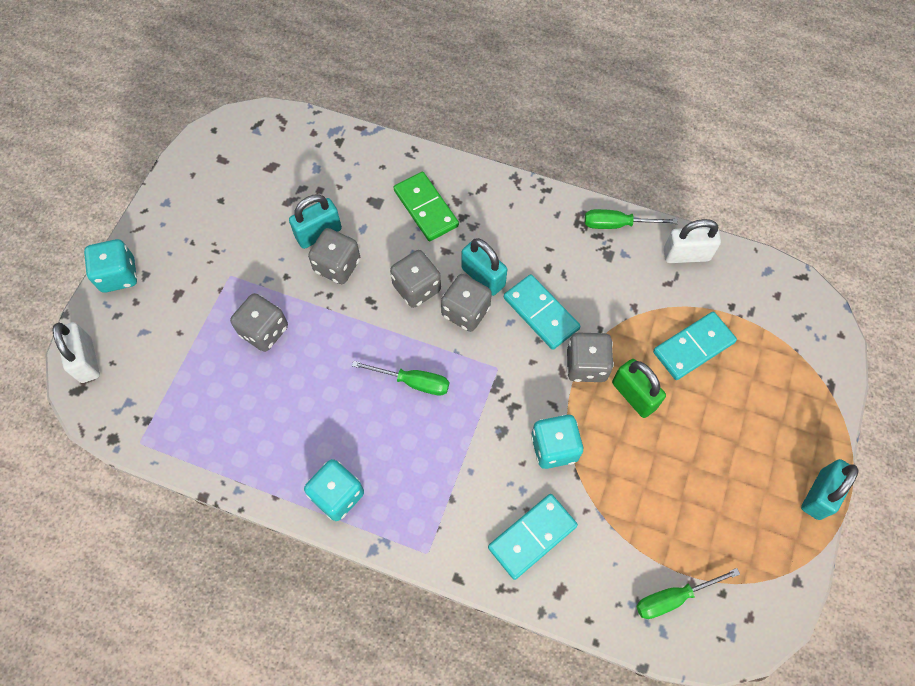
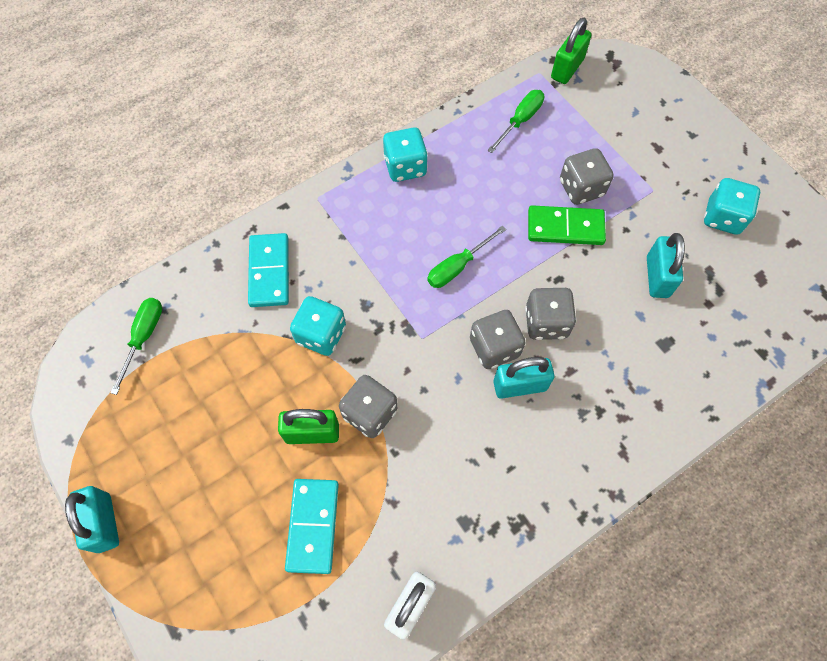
camera: 125 degrees right, 0 degrees up
(86, 360) = (633, 69): white padlock -> none
(118, 275) = (702, 117): turquoise dice -> turquoise dice (723, 217)
(119, 419) = (567, 69): none -> green padlock
(337, 266) = (611, 273): grey dice -> none
(425, 208) = (630, 383): green domino -> green domino (565, 227)
(541, 313) = (447, 411): turquoise domino -> none
(617, 224) = (493, 560): green screwdriver -> green screwdriver (520, 120)

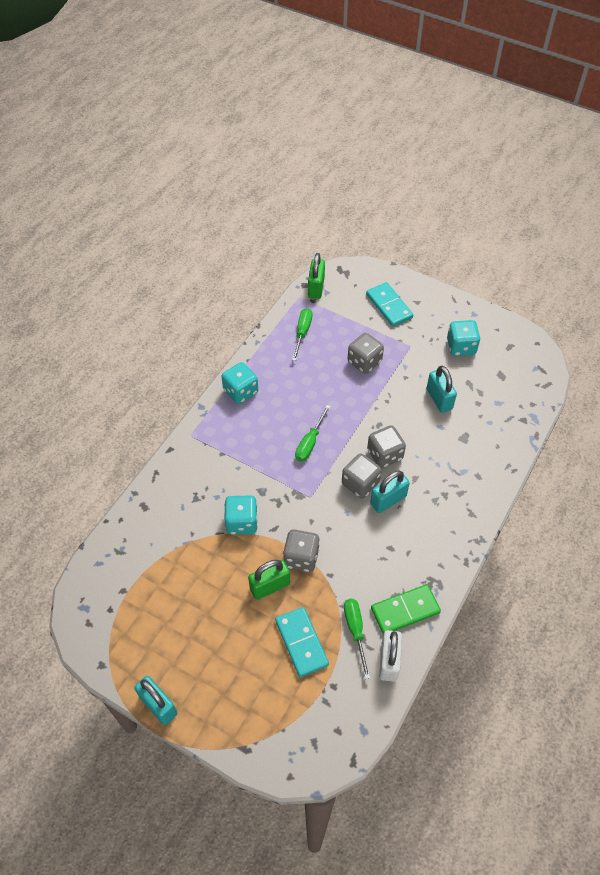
camera: 25 degrees left, 10 degrees down
(144, 337) = (117, 575): green screwdriver -> green screwdriver (355, 631)
(269, 272) = (183, 496): turquoise domino -> turquoise domino (389, 306)
(565, 227) = (366, 390): green domino -> green domino (405, 610)

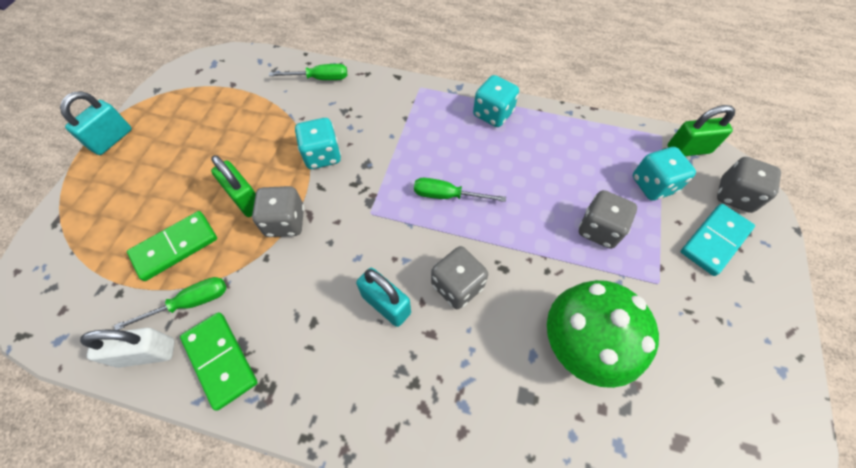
camera: 75 degrees right, 5 degrees up
(301, 642) = (175, 247): turquoise domino -> green domino
(302, 333) = (608, 151): green screwdriver -> green screwdriver (320, 79)
(360, 483) = (403, 264): grey dice -> grey dice (734, 196)
(439, 399) = (582, 344): turquoise padlock -> green mushroom
(461, 347) = (700, 361): turquoise dice -> turquoise dice (653, 185)

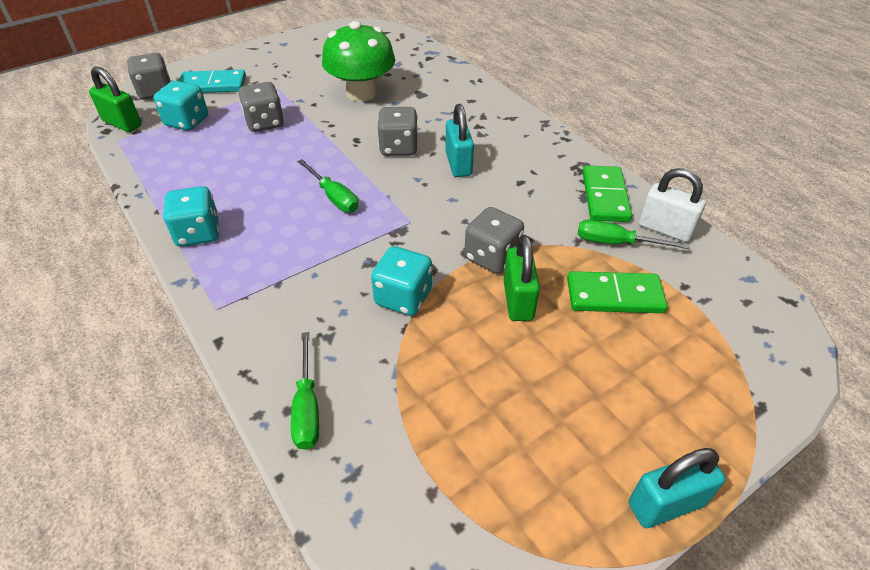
camera: 140 degrees left, 15 degrees down
(320, 79) = (307, 407): green screwdriver -> green screwdriver turned 135 degrees counterclockwise

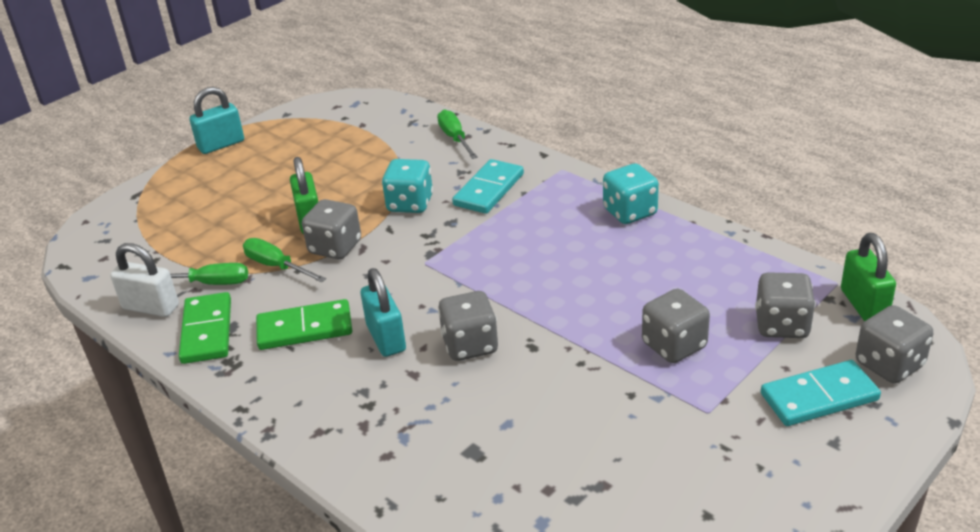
camera: 170 degrees right, 10 degrees down
(122, 123) = (863, 305): green padlock -> green padlock turned 60 degrees clockwise
(187, 122) = (781, 325): turquoise dice -> grey dice
(311, 297) = (489, 190): none -> turquoise domino
(334, 197) = (518, 270): green screwdriver -> green screwdriver (276, 266)
(361, 93) = (570, 432): green mushroom -> none
(614, 295) = (223, 239): green domino -> green domino (305, 329)

